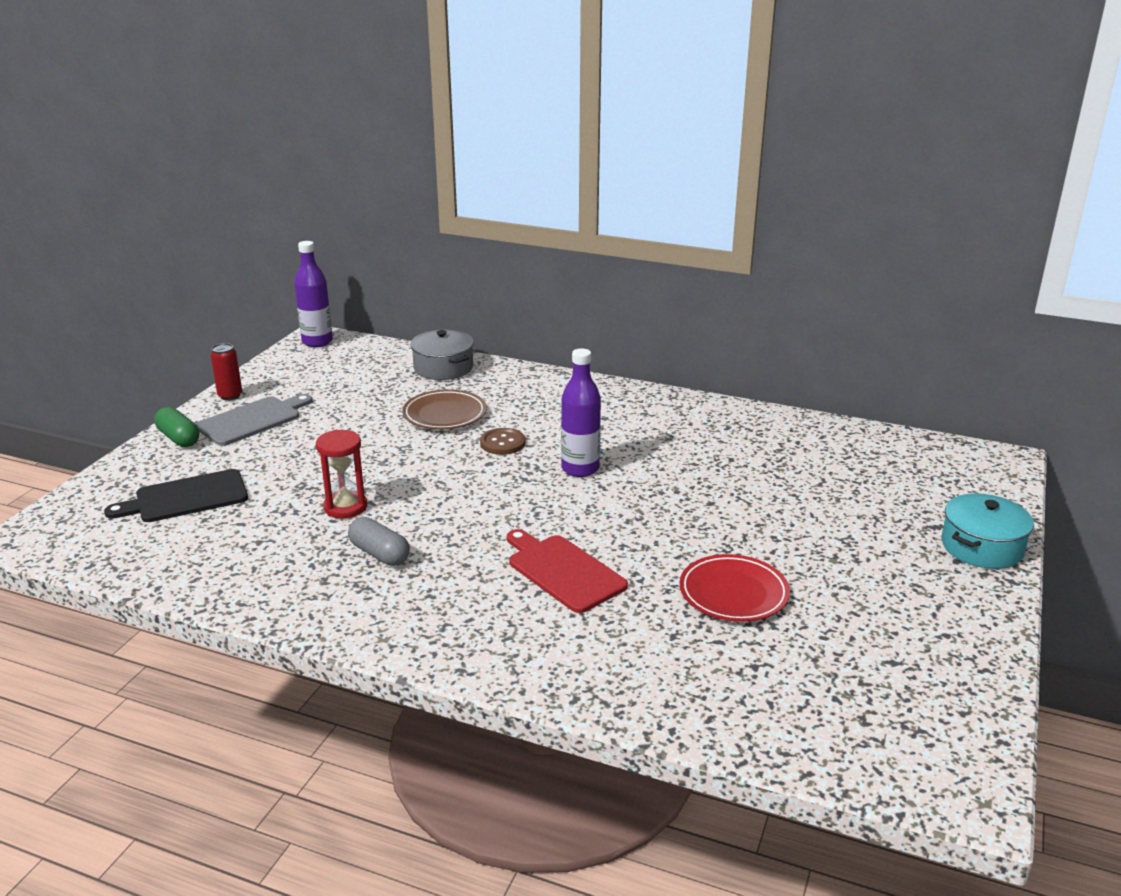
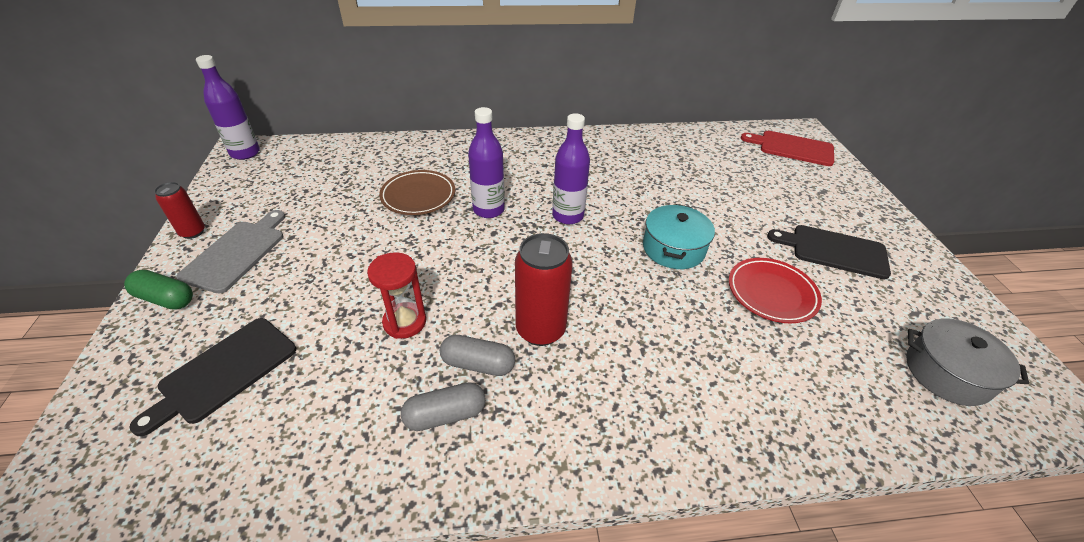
camera: 30 degrees left, 15 degrees up
(323, 577) = (445, 415): none -> grey capsule
(443, 368) = (381, 152): grey pot -> grey pot (947, 373)
(457, 548) = (540, 330): none -> red can
(502, 443) = (488, 210): brown button -> purple bottle
(563, 571) = (642, 320): red cutting board -> red cutting board (792, 148)
(866, 582) = (834, 251): none -> black cutting board
(982, 547) = (861, 199): turquoise pot -> turquoise pot (673, 248)

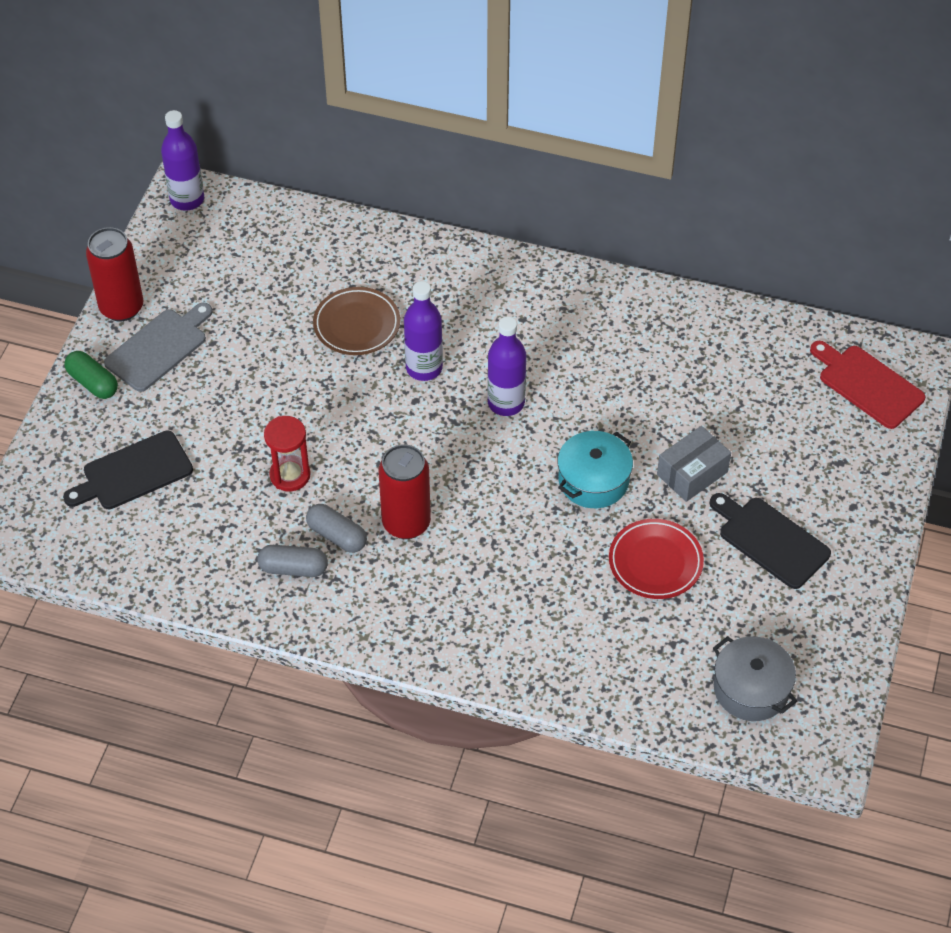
camera: 25 degrees right, 10 degrees up
(193, 232) = (121, 307): red can -> red can, size x1.73
(738, 223) = (692, 473): none -> grey box

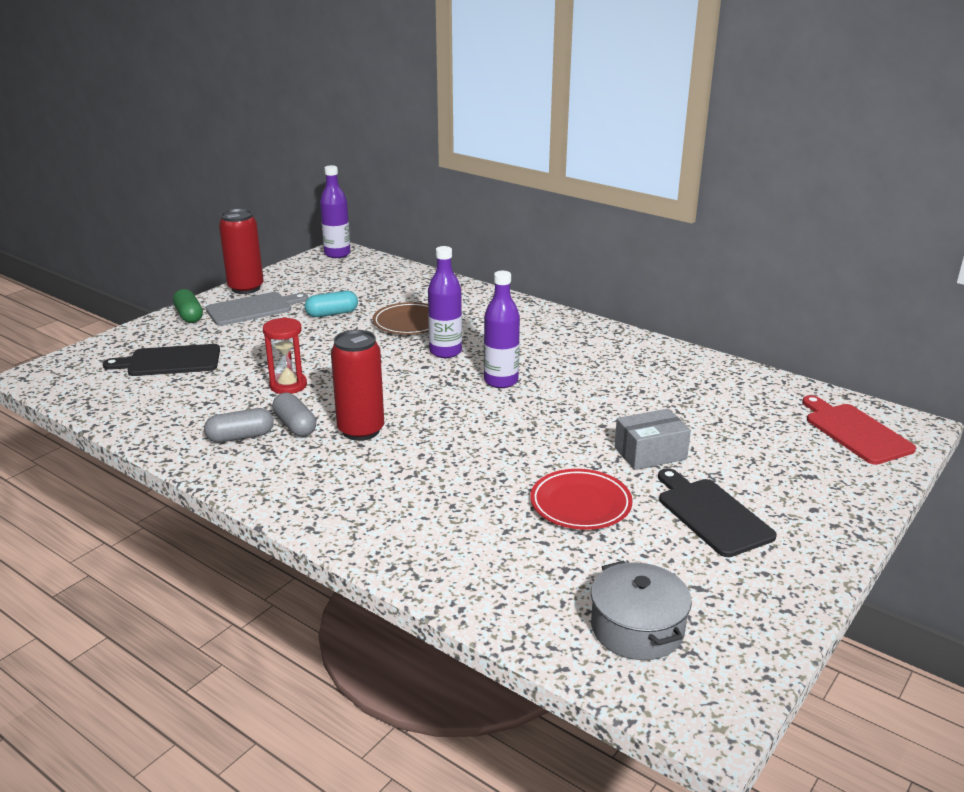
camera: 20 degrees right, 25 degrees down
(258, 331) = (332, 314): none -> turquoise capsule
(293, 568) = (240, 437): grey capsule -> grey capsule turned 45 degrees counterclockwise
(593, 480) = (550, 439): turquoise pot -> none

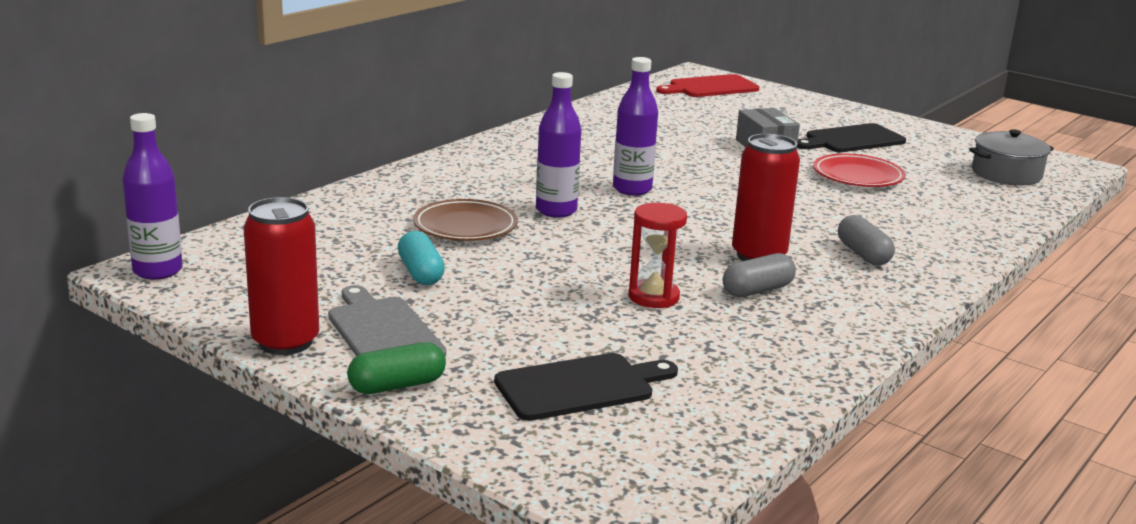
camera: 90 degrees left, 5 degrees down
(170, 361) = (580, 387): black cutting board -> black cutting board turned 105 degrees counterclockwise
(240, 437) = (793, 321): grey capsule -> grey capsule (863, 254)

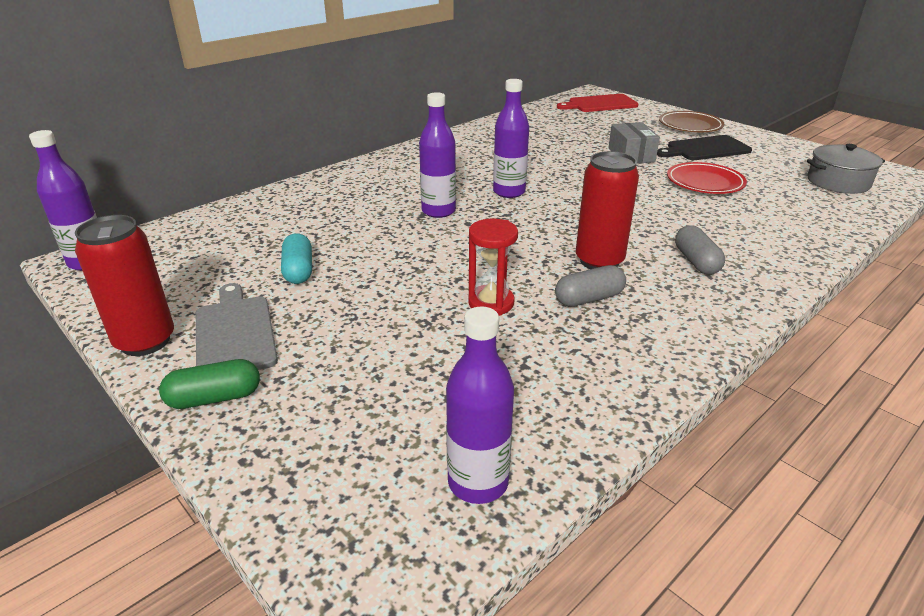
camera: 10 degrees right, 10 degrees up
(465, 226) = (357, 225): brown plate -> brown plate (690, 126)
(580, 387) = (384, 408): black cutting board -> none
(696, 435) = (478, 482): none -> purple bottle

